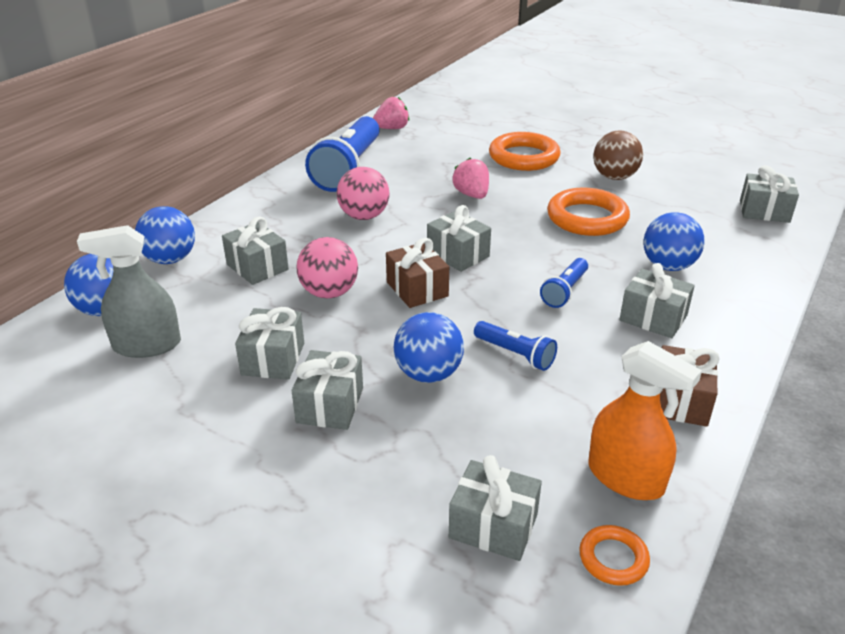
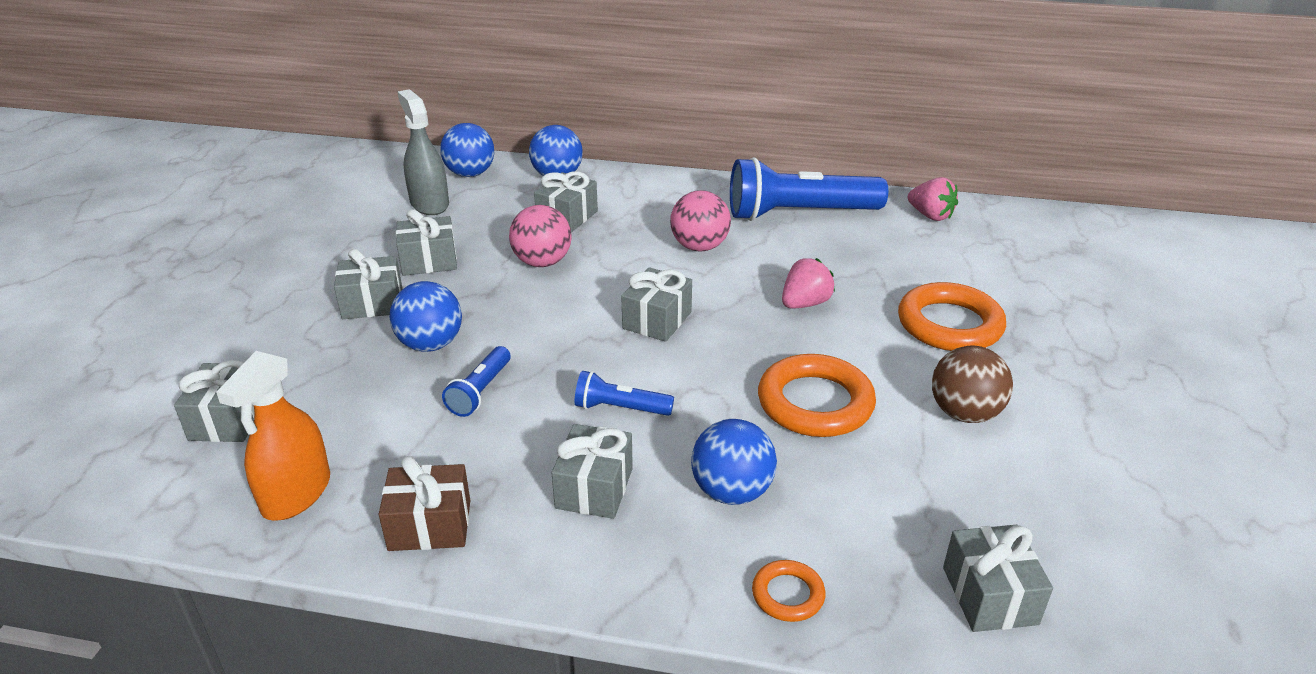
camera: 70 degrees right, 0 degrees up
(417, 289) = (573, 308): brown gift -> none
(613, 558) = (188, 496): orange ring -> orange ring (788, 594)

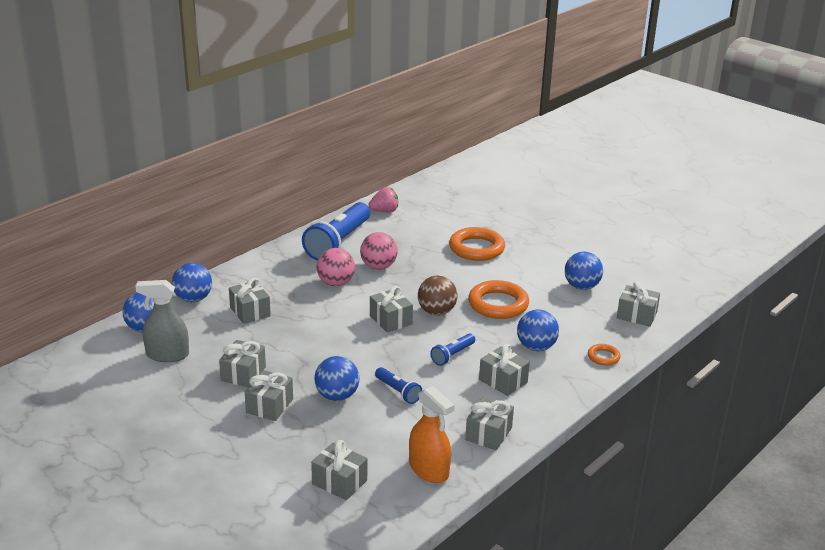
camera: 60 degrees left, 5 degrees down
(430, 525) = (488, 434): brown gift -> grey gift
(542, 262) = (292, 336): pink ball -> pink ball (378, 267)
(805, 304) = (421, 275): pink strawberry -> none
(964, 413) = (538, 273): brown ball -> brown ball (436, 312)
(992, 480) = (581, 286): none -> blue ball

